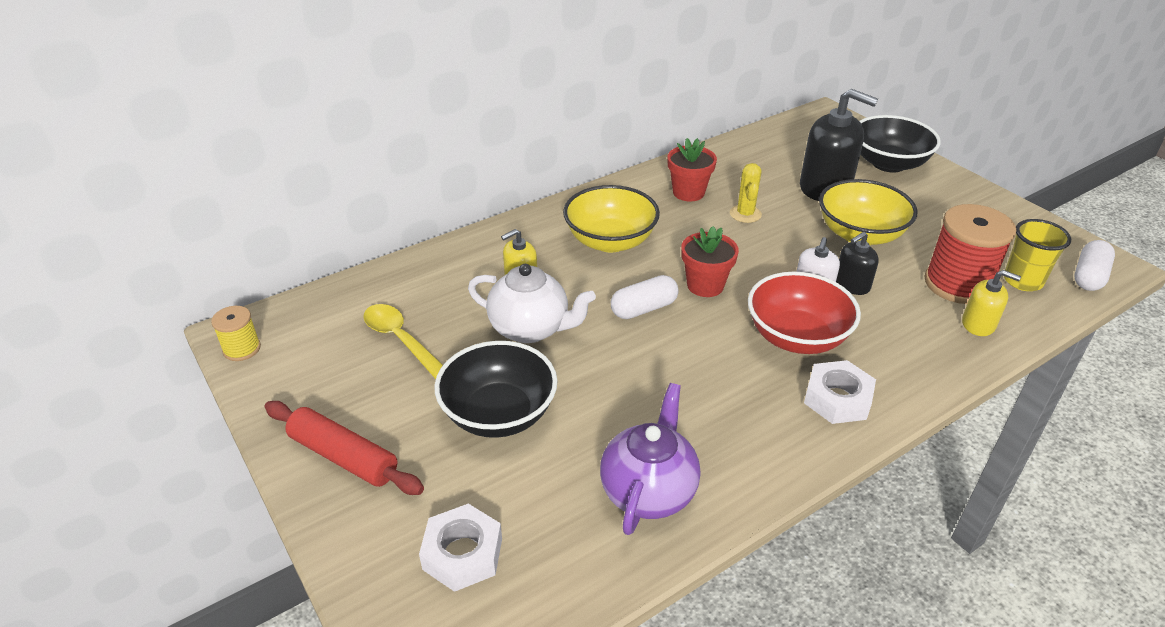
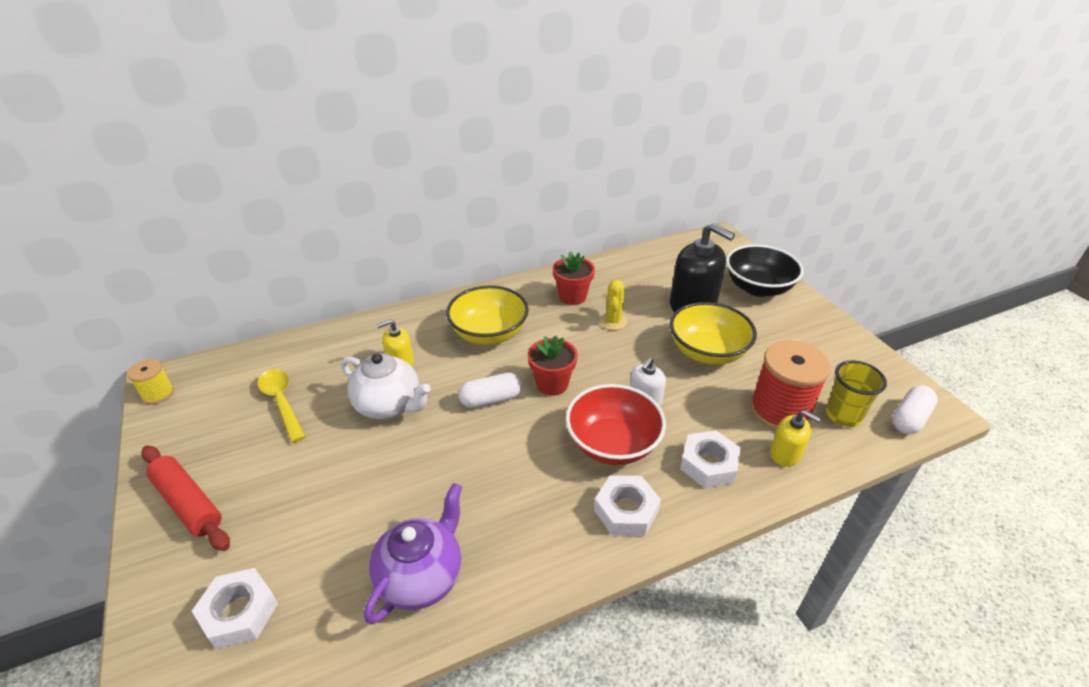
camera: 10 degrees right, 0 degrees up
(499, 414) = (329, 482): black bowl -> none
(852, 284) = (682, 399): black soap dispenser -> none
(904, 344) = (708, 464): none -> white nut

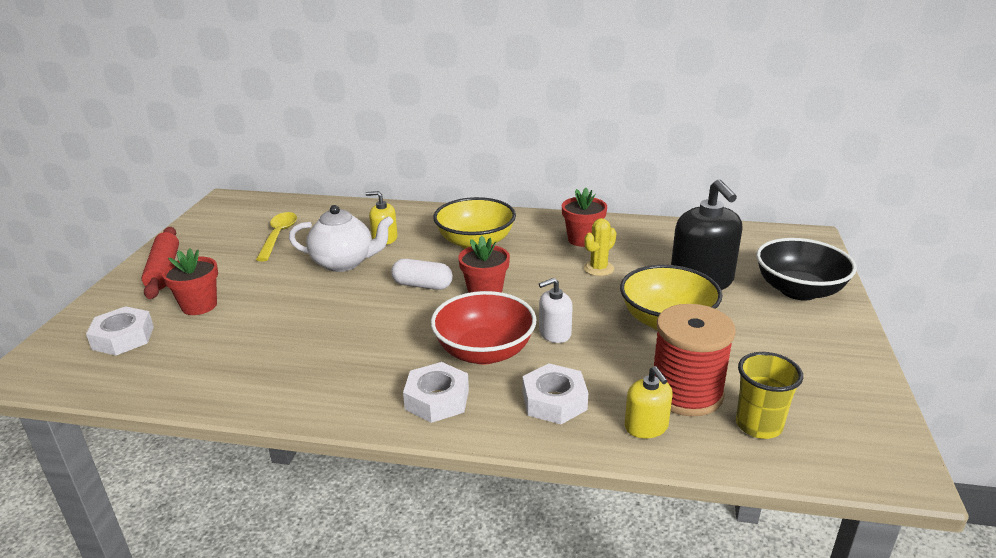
camera: 35 degrees right, 10 degrees down
(158, 394) = (215, 207): yellow spool -> none
(287, 527) = (199, 306): none -> red flower pot
(389, 406) = (344, 263): white teapot -> white teapot turned 60 degrees counterclockwise
(421, 577) = (242, 369): purple teapot -> none
(909, 418) = (845, 462): white capsule -> none

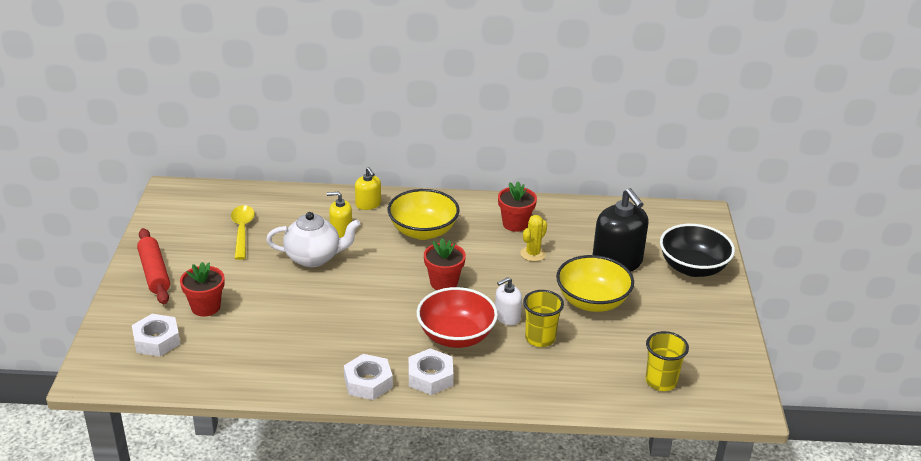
camera: 10 degrees left, 5 degrees up
(422, 285) = (389, 277): white capsule -> none
(554, 401) = (516, 373): white nut -> white nut (368, 382)
(593, 360) = (540, 338): none -> yellow cup
(646, 426) = (584, 388): yellow soap dispenser -> yellow soap dispenser (368, 204)
(686, 393) = (610, 360): red spool -> none

